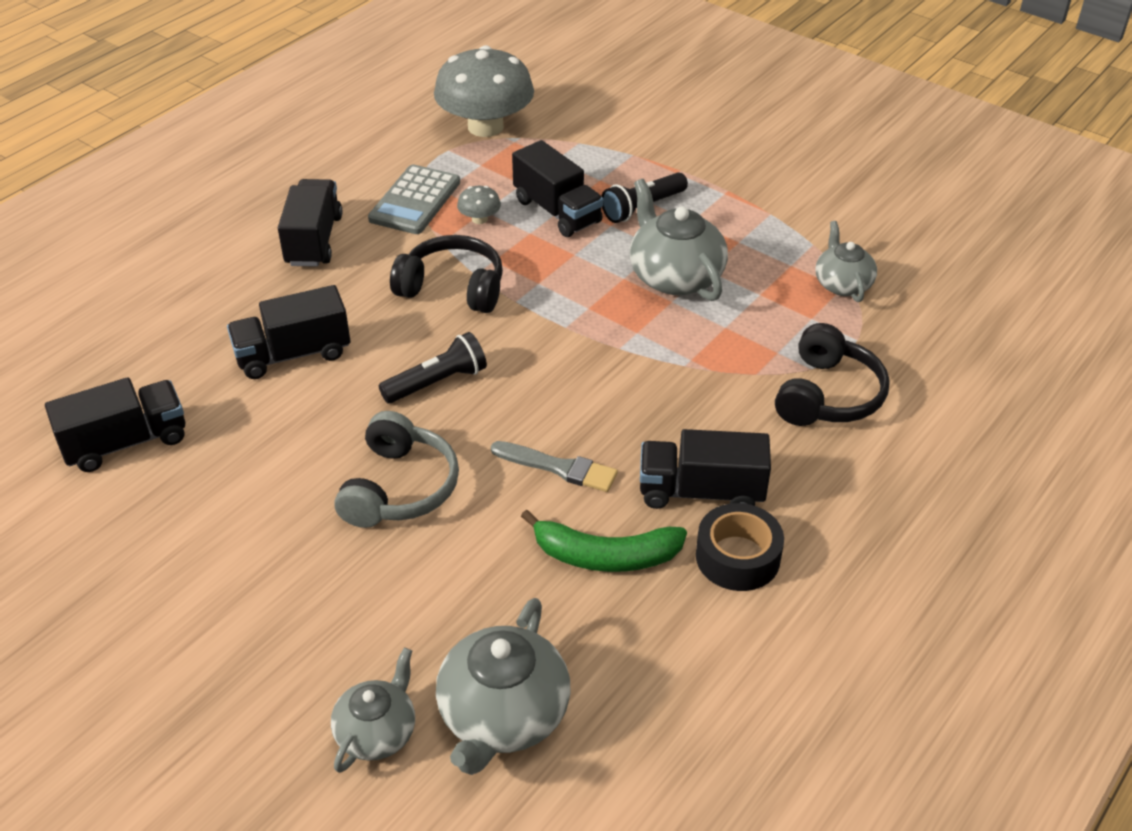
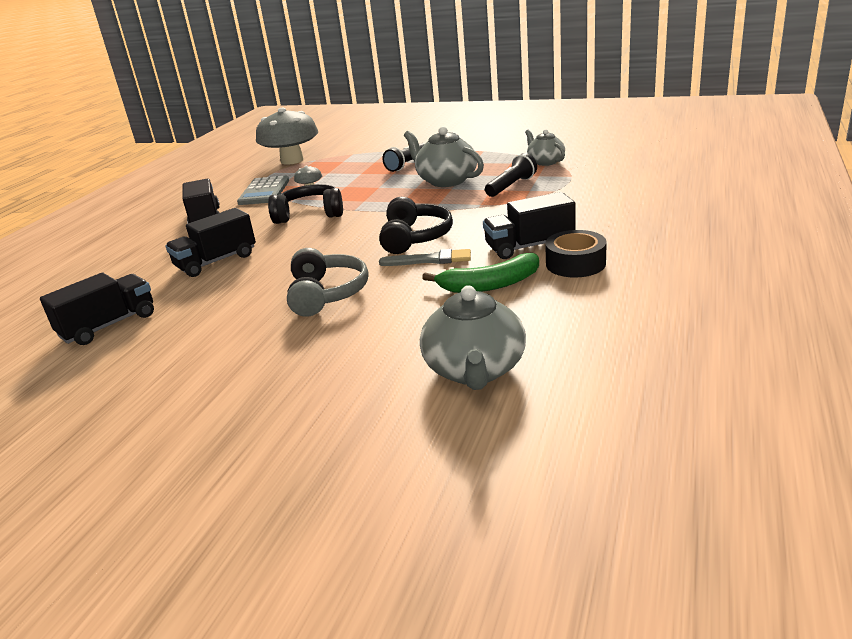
camera: 15 degrees left, 15 degrees down
(377, 732) = (385, 405): grey teapot -> none
(437, 382) = (324, 249): black flashlight -> black flashlight (511, 186)
(557, 211) = (357, 176): black truck -> none
(828, 395) = (573, 196): black headphones -> black headphones (415, 238)

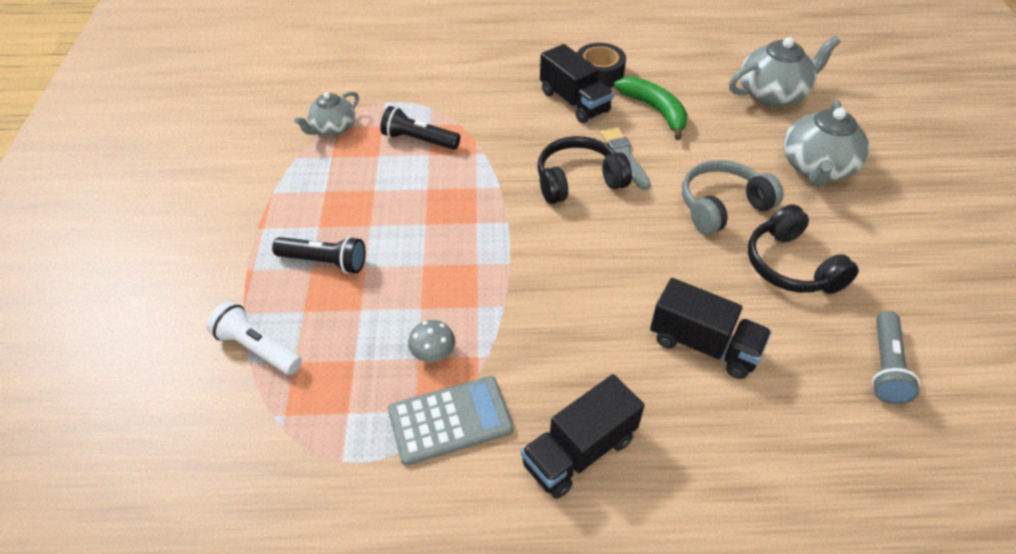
camera: 115 degrees left, 20 degrees up
(108, 325) = (885, 367): black truck -> grey flashlight
(292, 160) = (273, 460): grey mushroom -> none
(310, 214) = (534, 307): black headphones -> black headphones (791, 266)
(360, 154) = (257, 348): none -> white flashlight
(446, 180) = (398, 201): grey teapot -> grey teapot (816, 168)

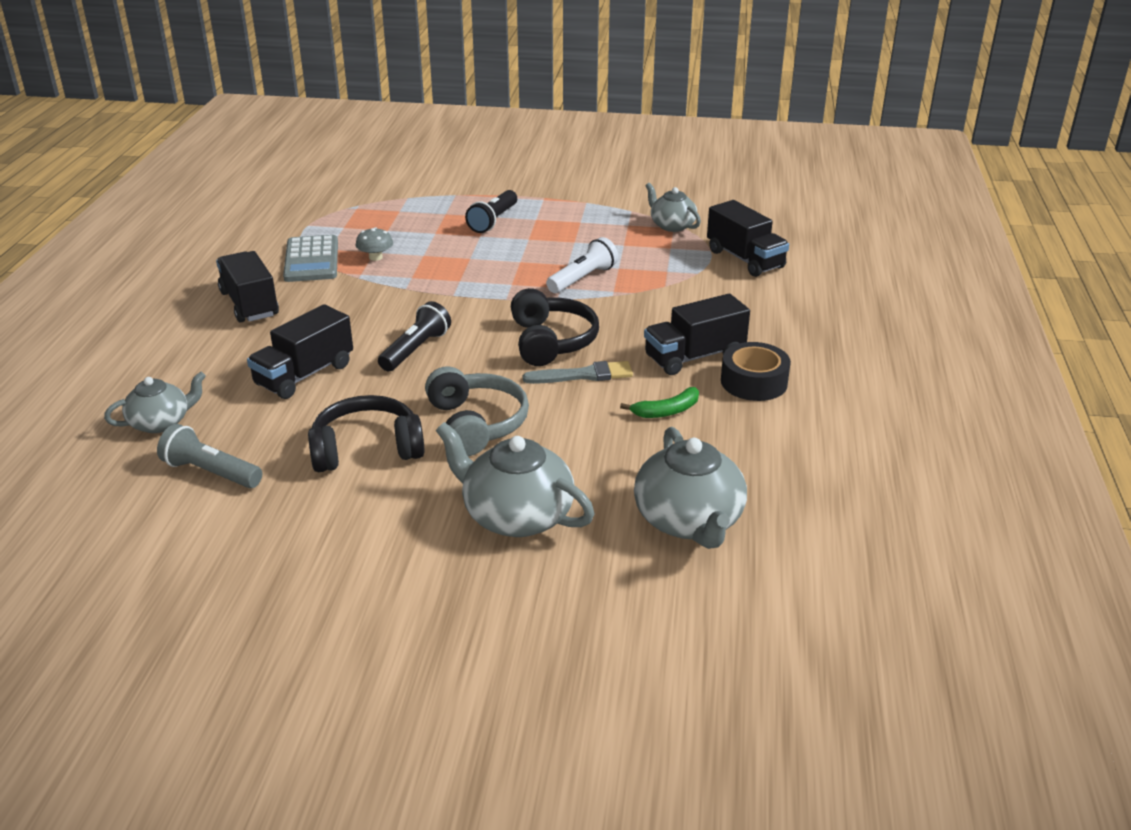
camera: 100 degrees right, 15 degrees down
(257, 348) = (419, 199): white flashlight -> white flashlight (583, 279)
(401, 83) = (745, 259): none -> black truck
(418, 140) = (642, 264): black flashlight -> black flashlight (416, 350)
(655, 110) = (666, 411): green banana -> green banana, size x0.62
(842, 443) = (161, 422): none -> grey teapot

